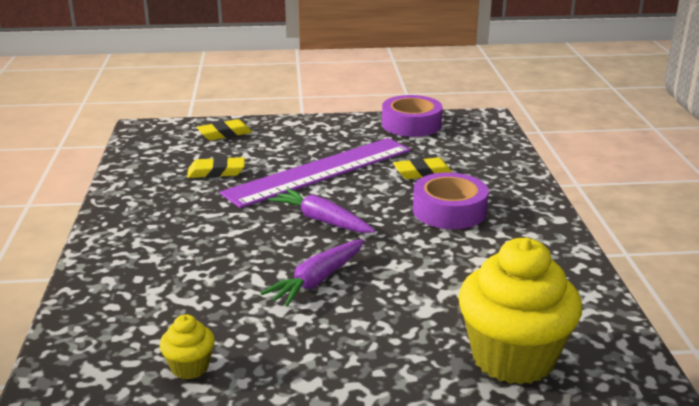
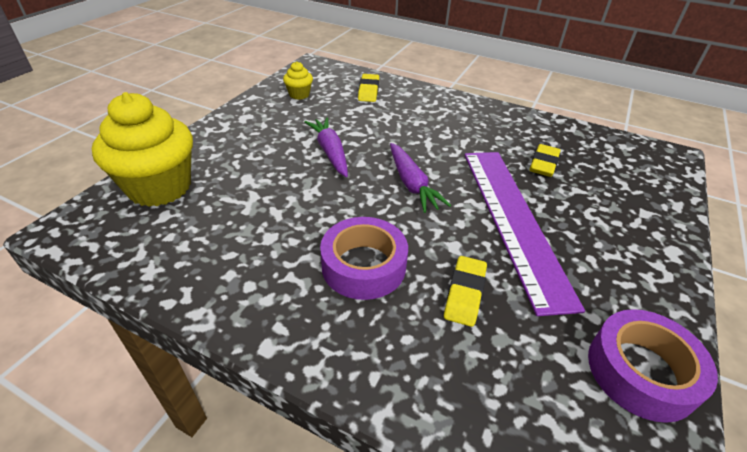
camera: 120 degrees right, 15 degrees up
(225, 134) = (642, 194): yellow eraser -> yellow eraser (368, 91)
(321, 220) = (412, 184): purple carrot -> purple carrot turned 90 degrees clockwise

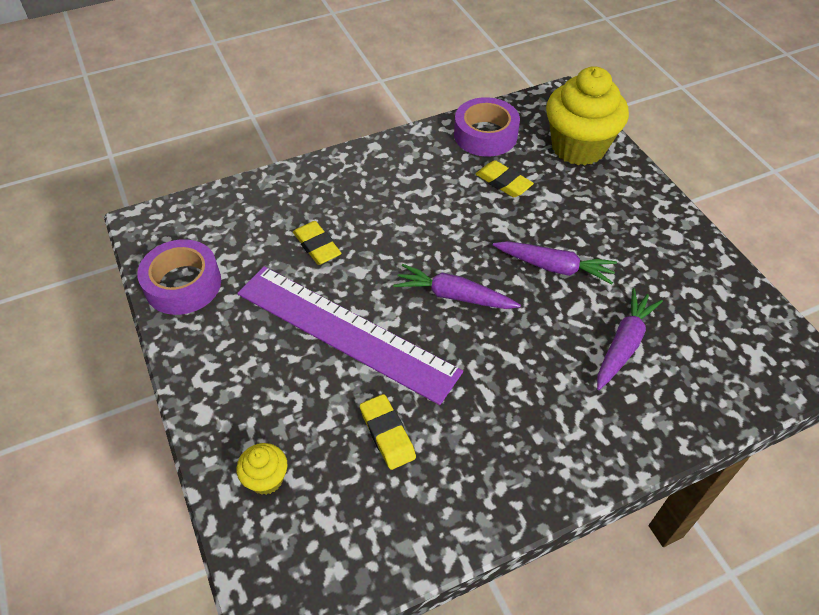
camera: 130 degrees right, 10 degrees up
(299, 95) = (708, 303): yellow cupcake -> yellow cupcake (266, 479)
(363, 266) = (391, 212): purple tape -> purple tape (485, 135)
(365, 111) = (623, 344): none -> purple carrot
(368, 91) = (679, 380): yellow eraser -> yellow eraser (503, 182)

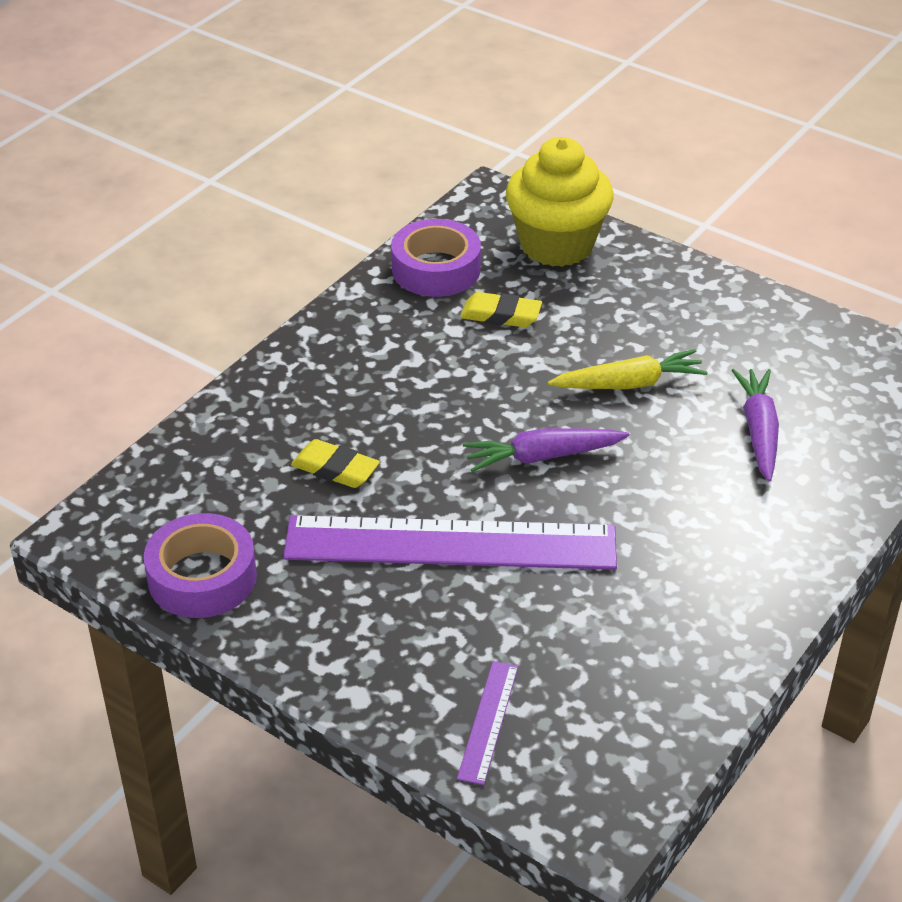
camera: 30 degrees left, 10 degrees down
(266, 479) = (488, 721): yellow cupcake -> purple ruler
(387, 434) = (583, 621): yellow eraser -> none
(554, 267) = (629, 384): purple carrot -> yellow carrot

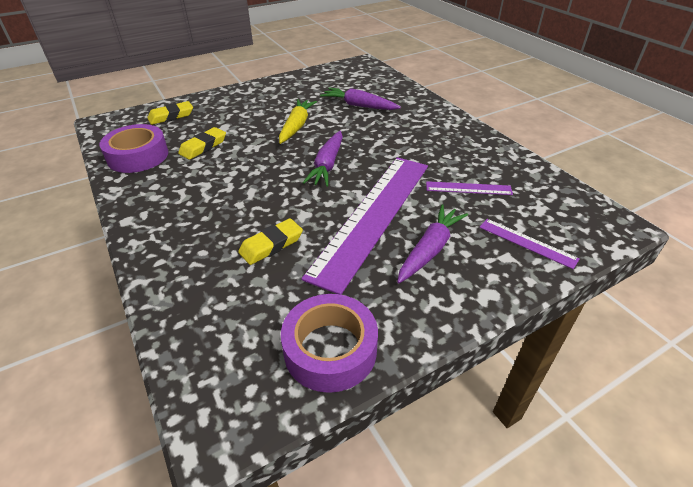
camera: 65 degrees left, 0 degrees up
(412, 619) = (430, 249): none -> purple carrot
(556, 245) = (171, 116): yellow cupcake -> yellow eraser
(587, 631) = (468, 188): none -> purple ruler

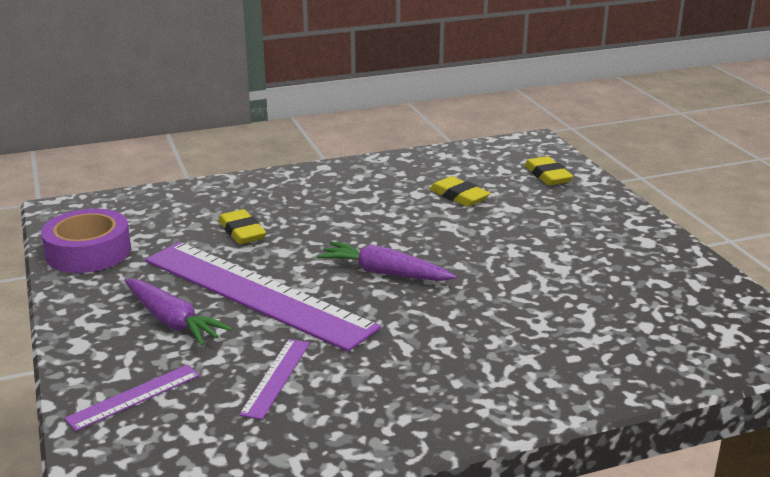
camera: 100 degrees right, 15 degrees down
(138, 156) = (446, 163): purple tape -> none
(296, 126) = (503, 257): yellow carrot -> none
(359, 106) = (572, 317): purple carrot -> none

